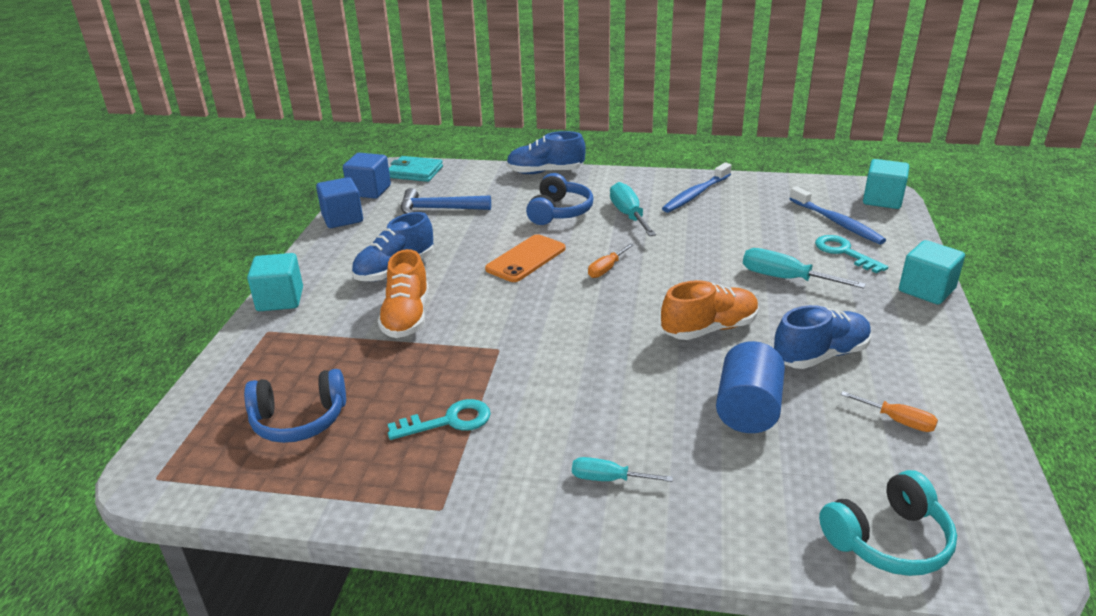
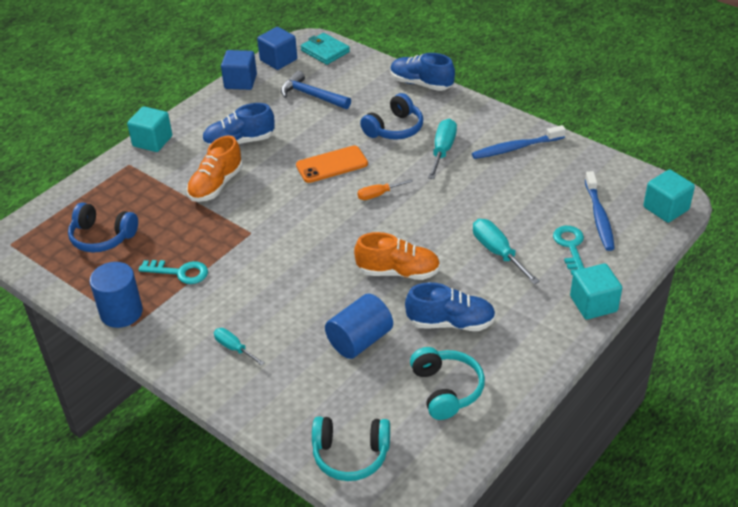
camera: 30 degrees right, 10 degrees up
(409, 499) = (121, 312): none -> blue cylinder
(898, 421) = (446, 390): orange screwdriver -> turquoise headphones

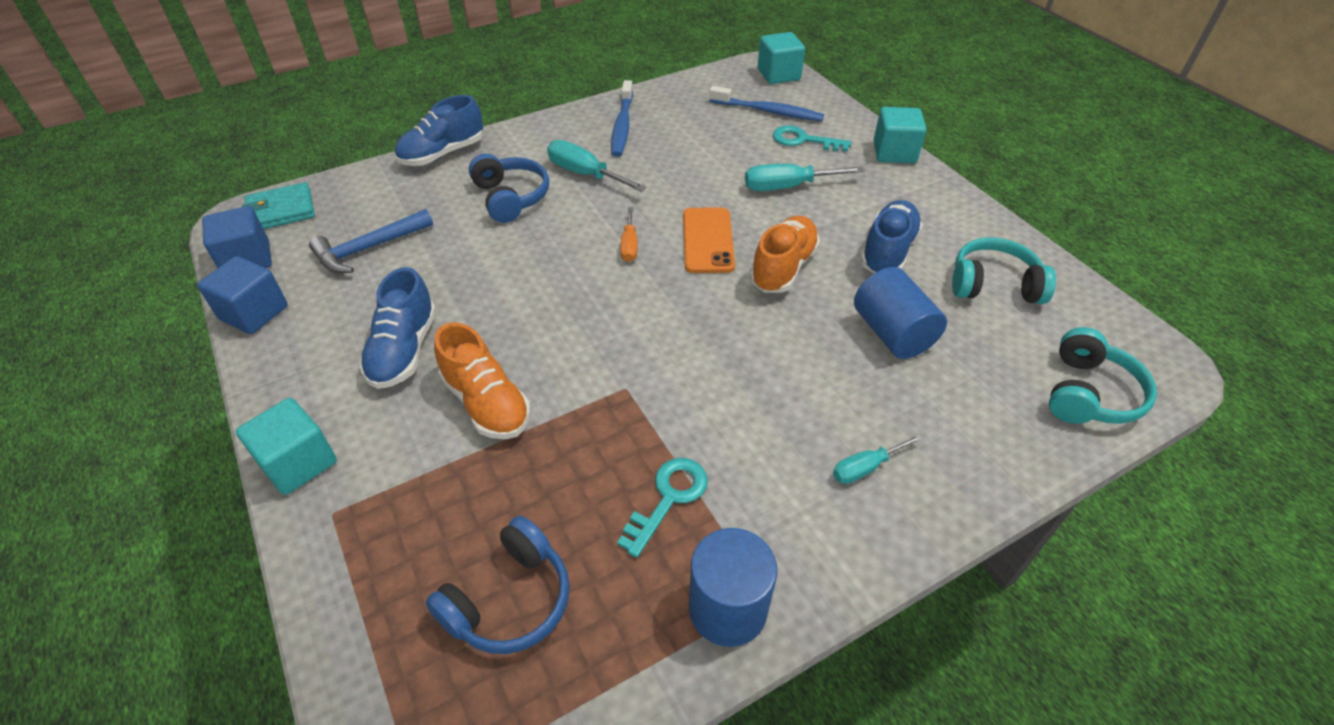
camera: 70 degrees left, 5 degrees up
(332, 165) = (537, 269): orange phone -> orange phone (707, 240)

